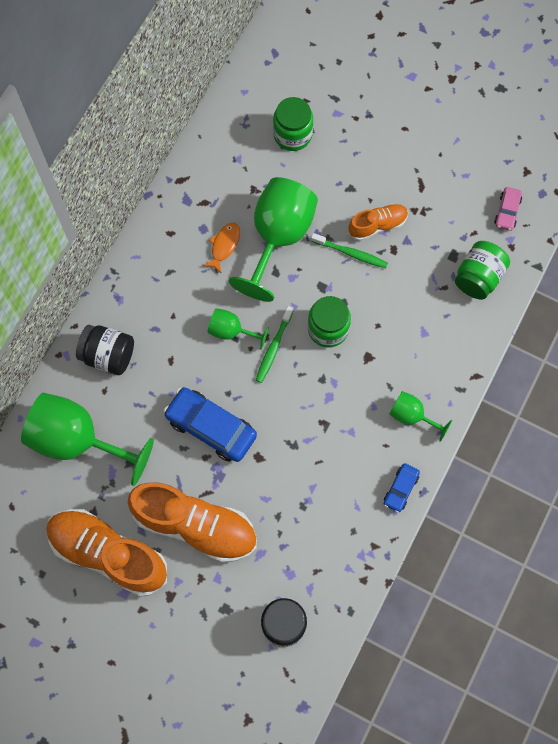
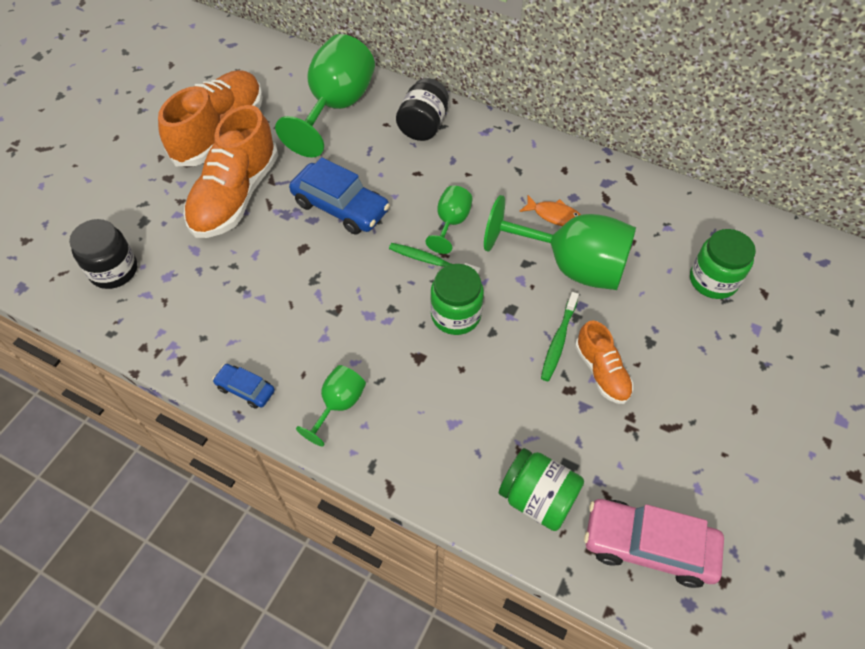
camera: 90 degrees right, 15 degrees down
(211, 427) = (340, 207): blue car -> blue car turned 90 degrees clockwise
(507, 211) = (648, 546): pink car -> pink car, size x1.92

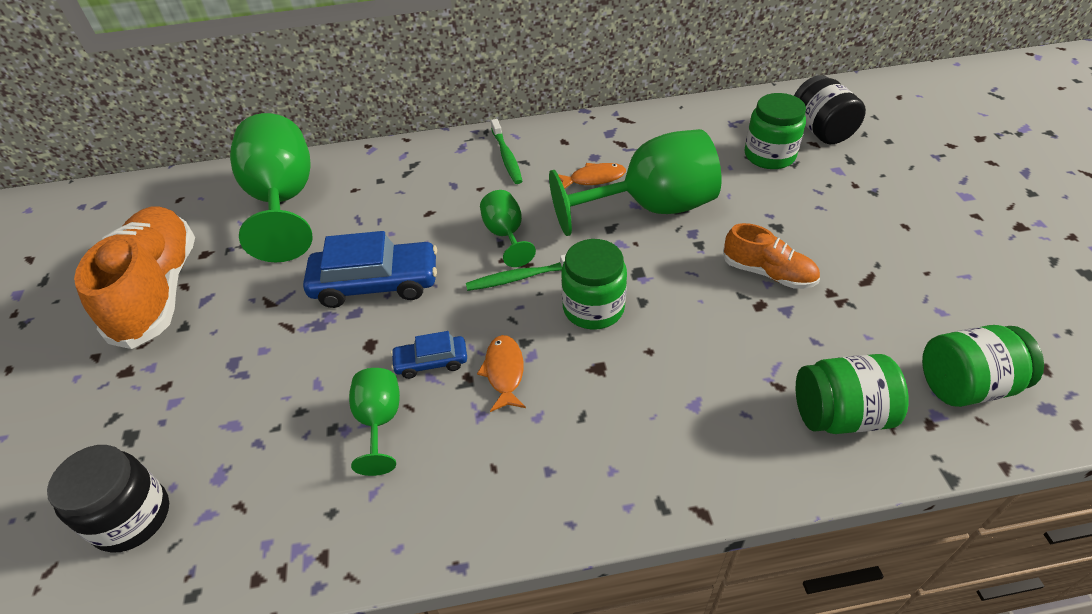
camera: 35 degrees left, 10 degrees down
(236, 196) = (237, 341): orange shoe -> none
(245, 389) = (440, 531): blue car -> blue car (431, 362)
(338, 405) = (564, 470): green goblet -> green goblet (379, 421)
(361, 320) = (504, 372): none -> orange fish
(423, 126) = (395, 172): black jar -> black jar (821, 130)
(558, 341) = (706, 272): green toothbrush -> green toothbrush (506, 157)
(648, 546) = (965, 385): pink car -> green jar

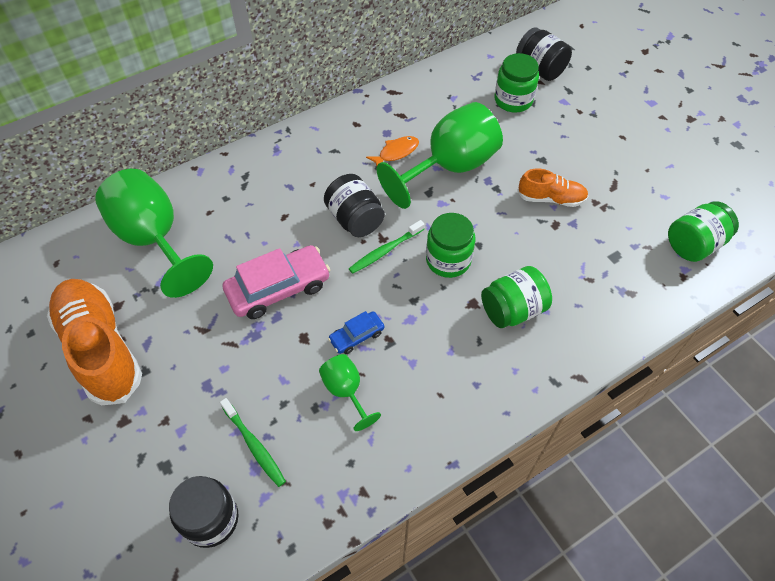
camera: 25 degrees left, 10 degrees up
(376, 284) = (278, 288): blue car -> pink car
(504, 372) = (412, 327): orange fish -> none
(506, 157) = (318, 150): green toothbrush -> green toothbrush (254, 445)
(506, 235) = (355, 219): green goblet -> black jar
(839, 415) = (632, 287): green jar -> green jar (512, 310)

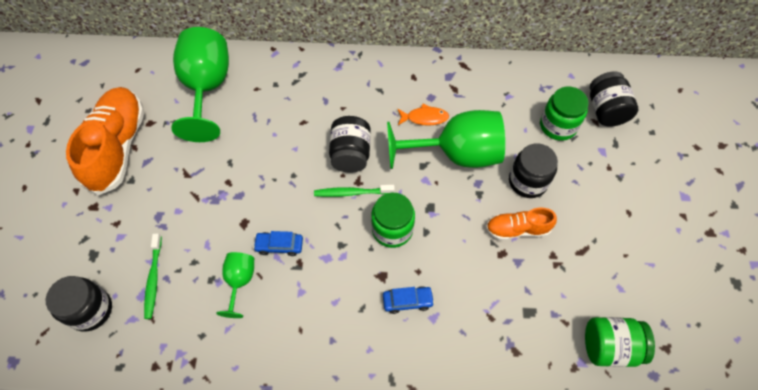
camera: 35 degrees right, 5 degrees up
(278, 288) = (256, 175): pink car -> none
(512, 310) = (407, 301): green jar -> blue car
(527, 156) = (527, 181): none -> black jar
(551, 198) = (517, 229): orange shoe -> orange shoe turned 135 degrees clockwise

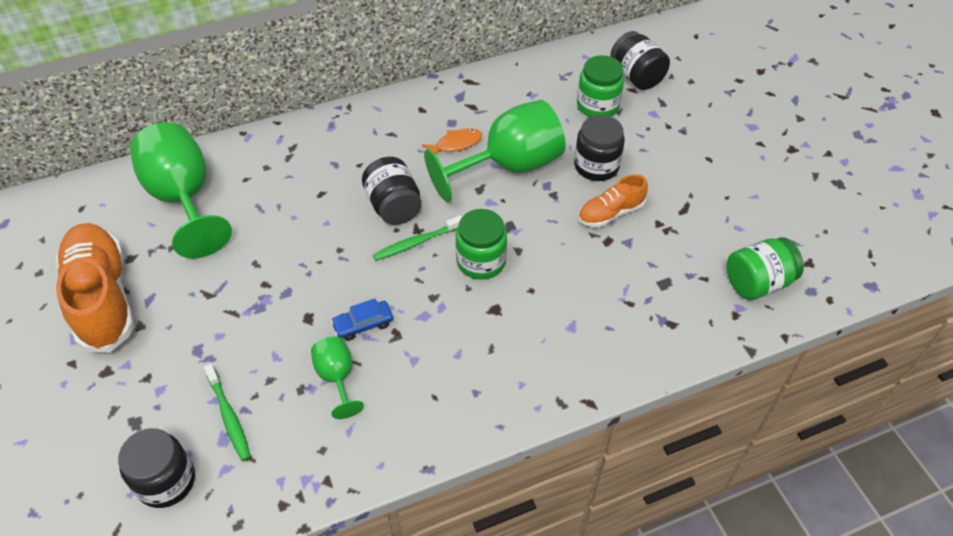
camera: 25 degrees left, 10 degrees down
(407, 301) = (536, 322): blue car -> none

